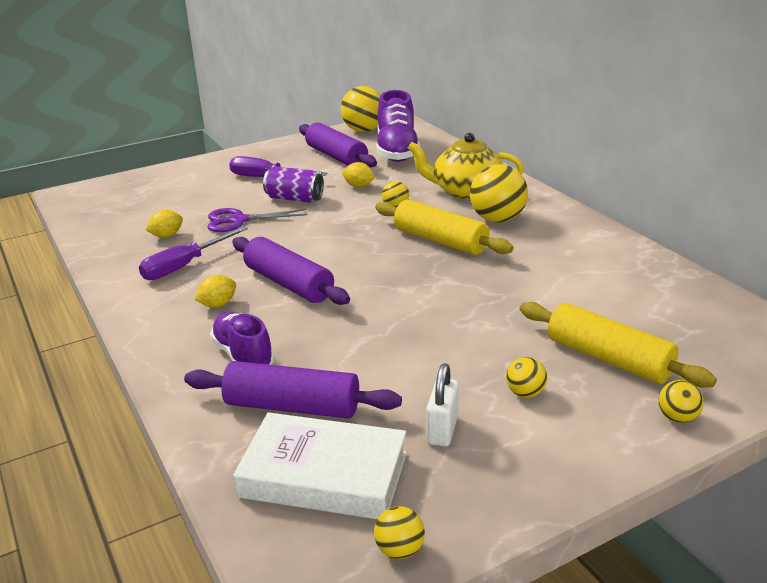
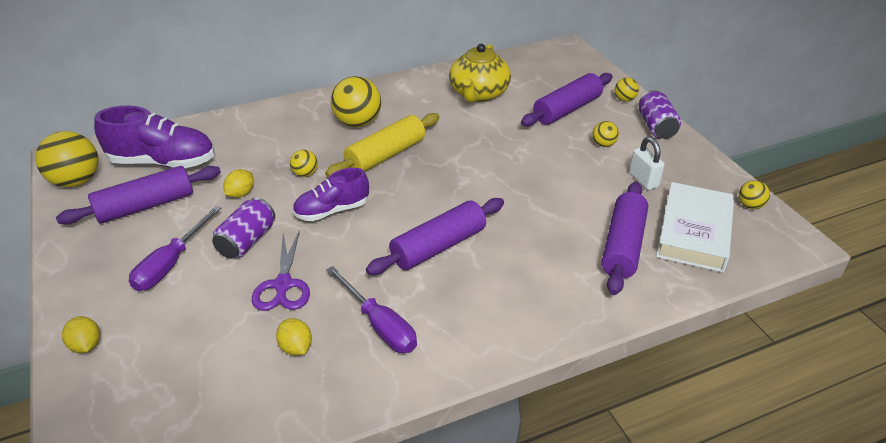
camera: 85 degrees left, 10 degrees up
(218, 304) = (467, 294): yellow lemon -> yellow lemon (86, 345)
(243, 355) = (555, 274): purple shoe -> purple shoe (332, 211)
(442, 430) = (643, 180): white padlock -> white padlock turned 45 degrees clockwise
(466, 191) = (292, 131): yellow teapot -> yellow teapot (478, 94)
(604, 451) = (656, 127): none -> purple can
(608, 358) = (567, 109): yellow rolling pin -> purple rolling pin

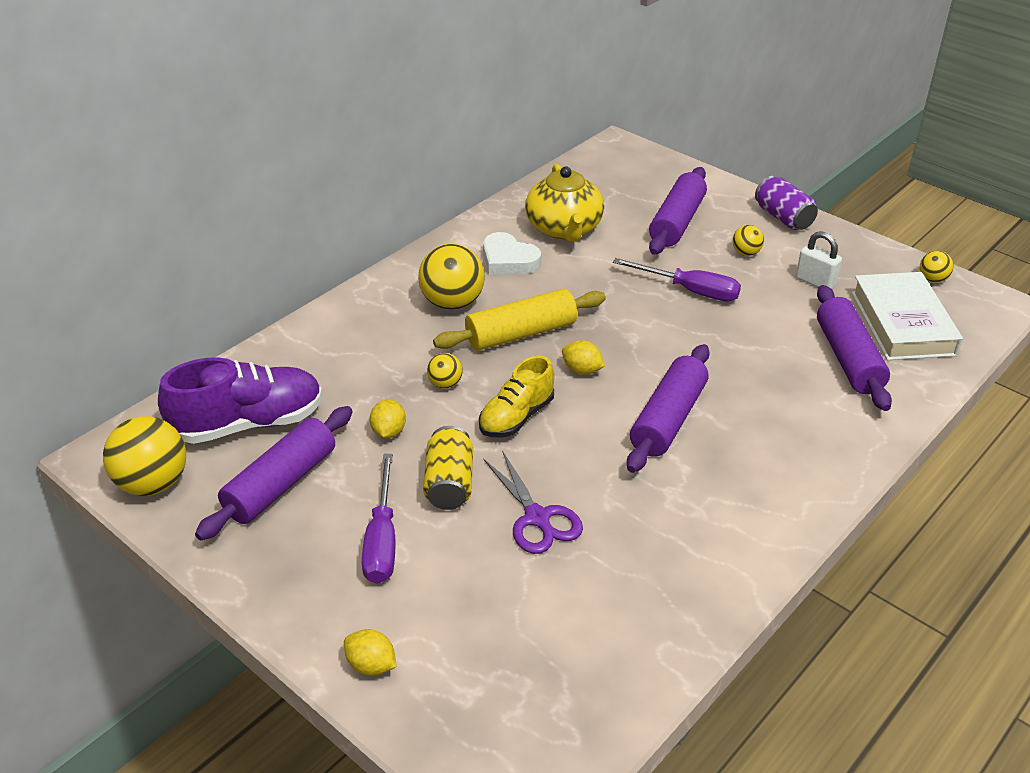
camera: 25 degrees left, 0 degrees up
(247, 241) = (449, 484): purple can -> yellow can
(296, 347) = (612, 578): yellow lemon -> yellow lemon (582, 370)
(332, 211) = (516, 417): purple shoe -> yellow shoe
(379, 325) = (678, 523): purple screwdriver -> purple screwdriver (690, 291)
(386, 155) = (521, 333): yellow rolling pin -> yellow rolling pin turned 45 degrees clockwise
(421, 105) = (508, 260): none -> white heart
(624, 99) = (727, 194): yellow ball -> none

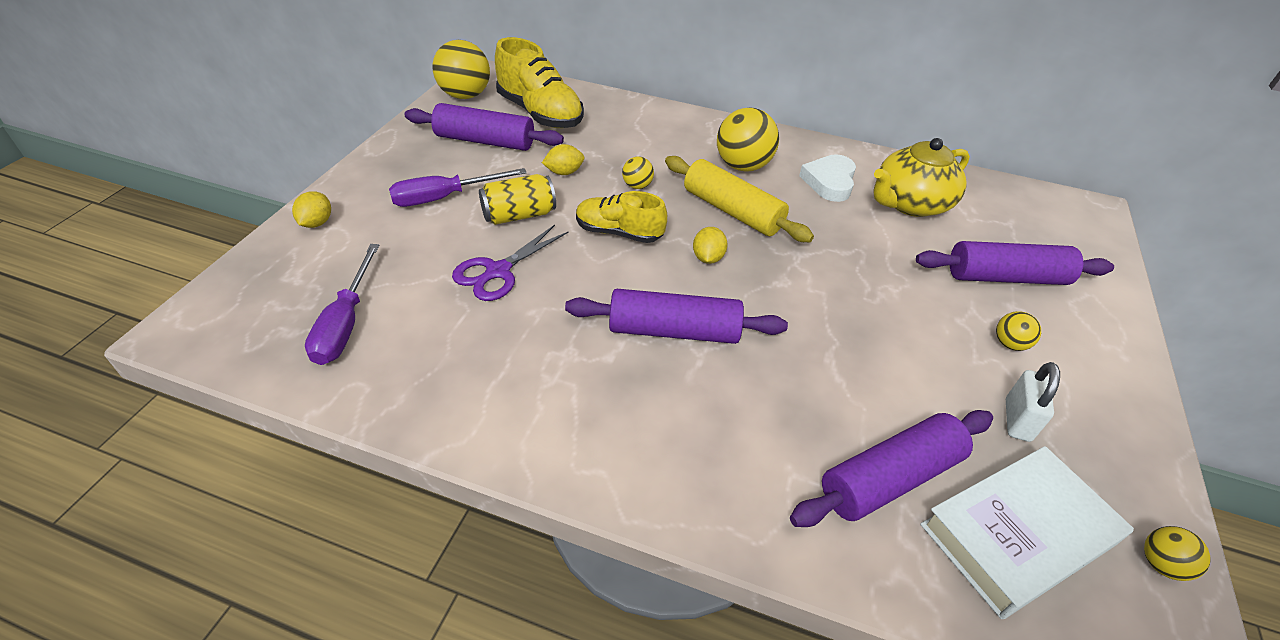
camera: 65 degrees right, 5 degrees up
(249, 423) = (540, 113): purple shoe -> yellow shoe
(690, 291) = (894, 309): purple screwdriver -> purple screwdriver (345, 323)
(783, 218) = (1118, 367): purple can -> none

